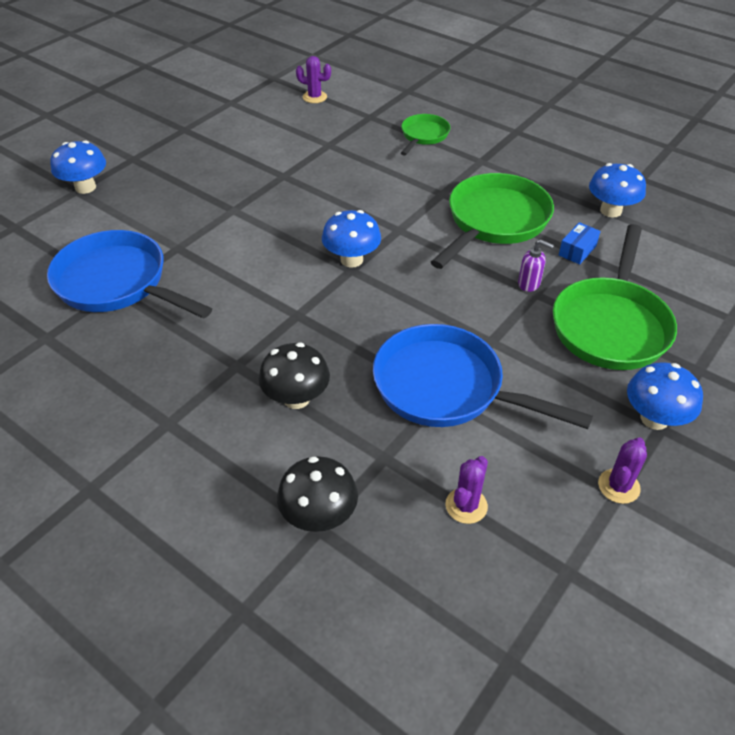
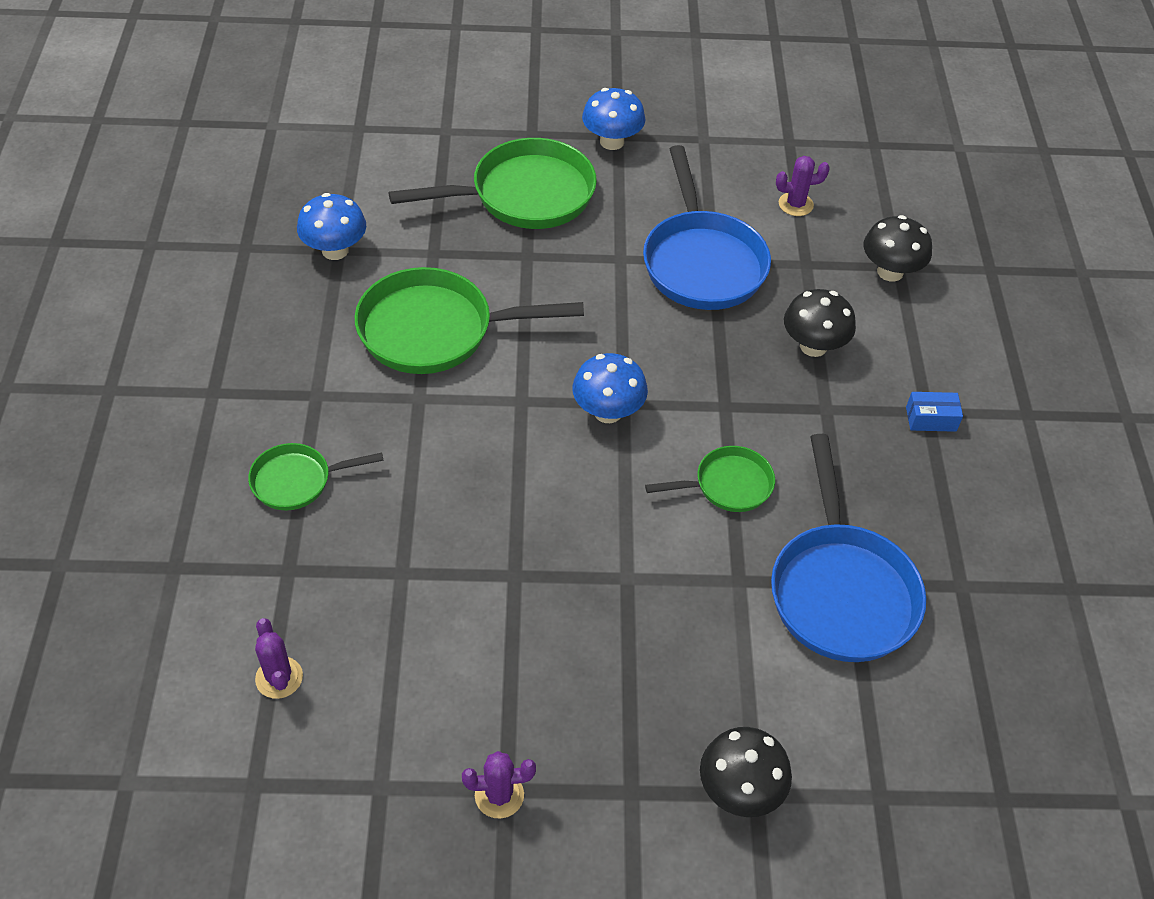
camera: 130 degrees left, 5 degrees up
(85, 187) = (739, 790): blue mushroom -> black mushroom
(239, 280) = (728, 485): none -> green pan
(529, 284) = (516, 265): purple soap dispenser -> none
(577, 250) = (431, 251): blue box -> blue box (931, 419)
(618, 486) = (696, 140): purple cactus -> purple cactus (499, 795)

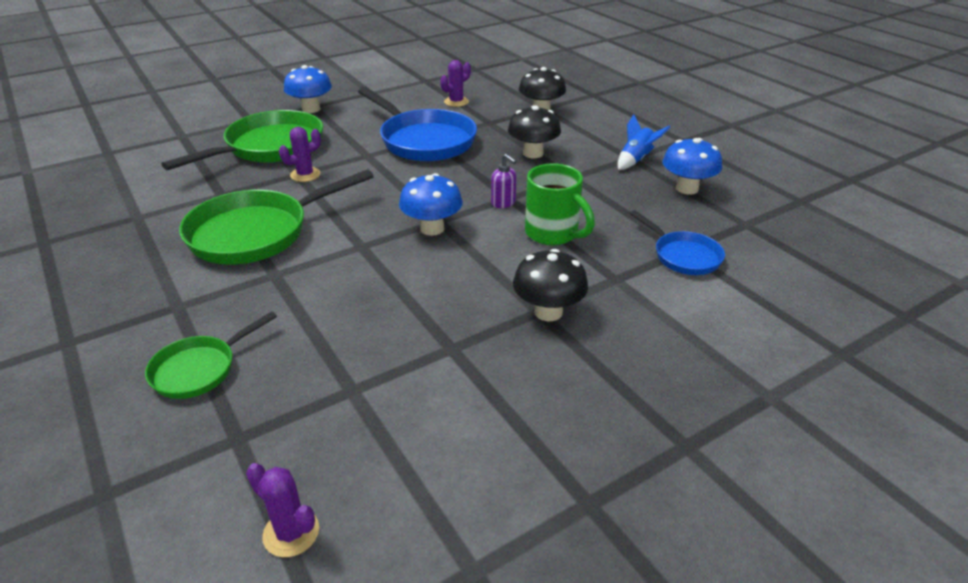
camera: 30 degrees left, 15 degrees down
(335, 250) = (133, 218): blue mushroom -> blue mushroom (687, 188)
(499, 795) = (587, 512): purple cactus -> purple cactus (305, 175)
(712, 411) = (503, 203): none -> purple soap dispenser
(728, 485) = (553, 234): green pan -> green mug
(739, 790) = (757, 400): black mushroom -> black mushroom (548, 312)
(841, 590) = (683, 256): blue pan -> blue pan, size x0.54
(931, 419) = (636, 160): blue box -> blue rocket

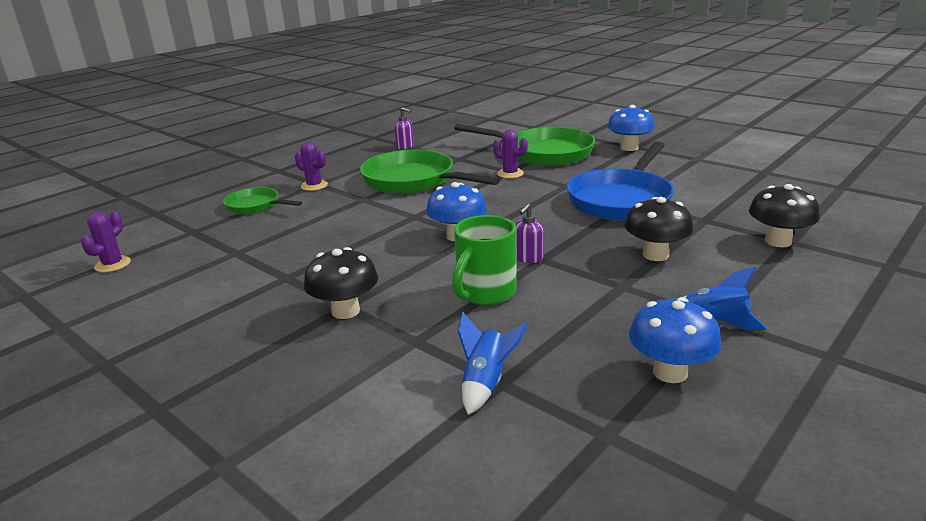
camera: 75 degrees right, 10 degrees down
(125, 223) = (405, 147): none -> purple soap dispenser
(456, 102) = (733, 195): purple cactus -> purple cactus (314, 186)
(683, 256) = (486, 383): blue pan -> blue rocket

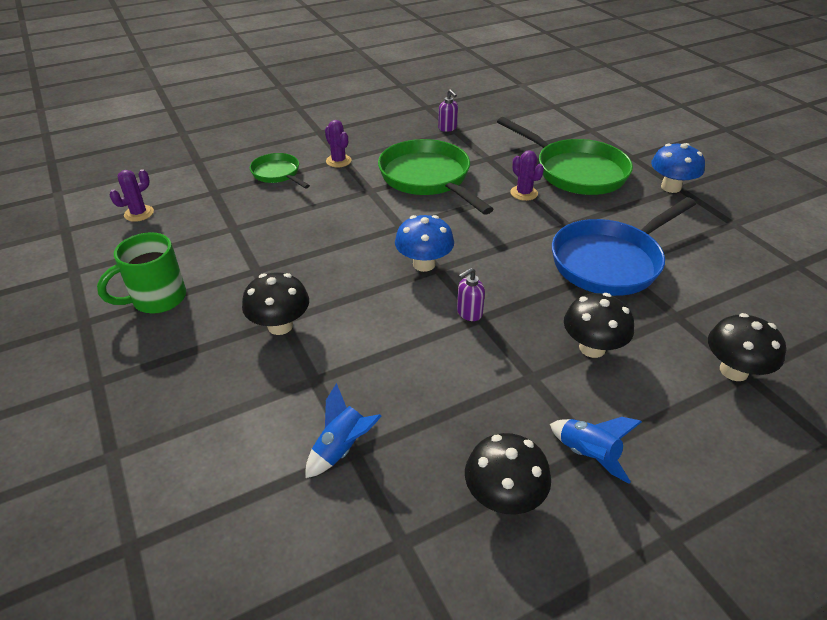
camera: 20 degrees right, 15 degrees up
(485, 293) = (404, 344): green mug -> green mug (157, 299)
(670, 372) = (503, 497): blue mushroom -> black mushroom

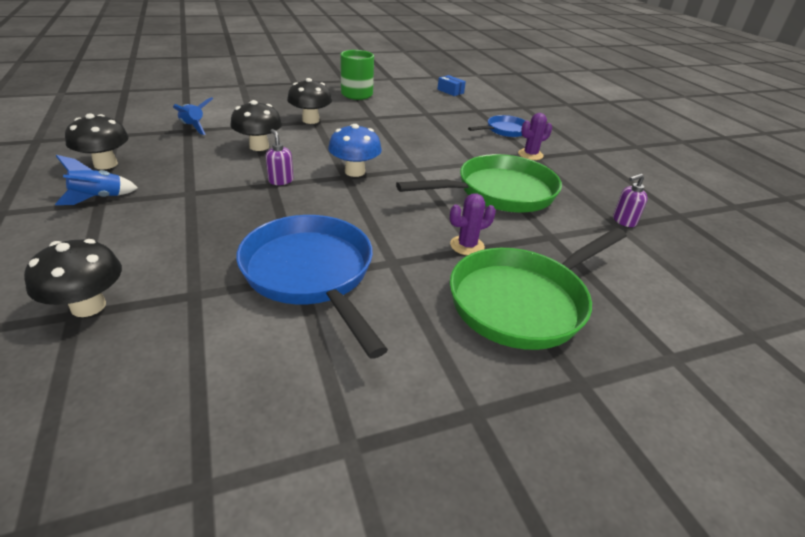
camera: 95 degrees right, 5 degrees down
(139, 213) = (450, 91): purple cactus -> blue box
(277, 174) = (504, 130): green pan -> blue pan
(592, 348) = (195, 227): black mushroom -> black mushroom (259, 146)
(670, 187) = (477, 400): blue mushroom -> none

